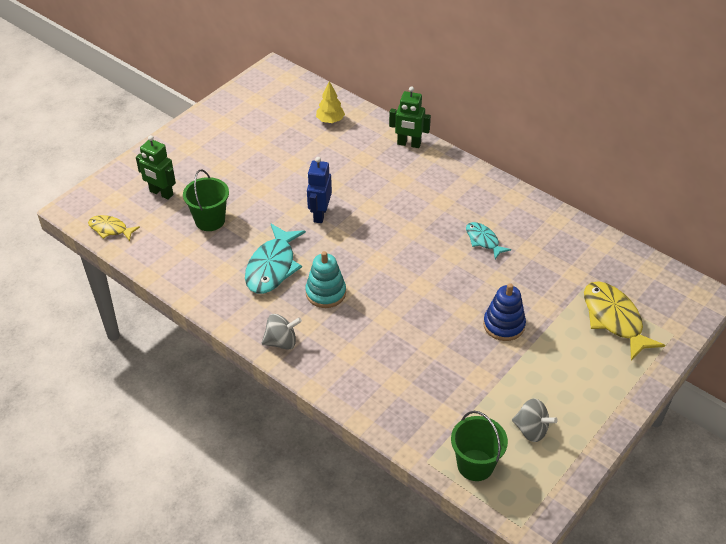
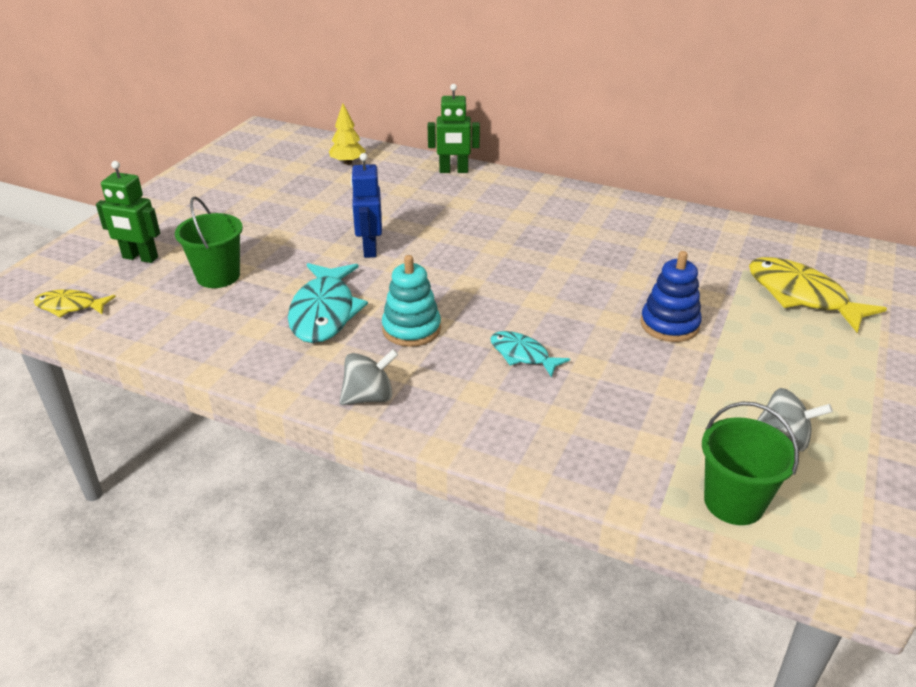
camera: 15 degrees left, 10 degrees down
(483, 240) = (592, 244): turquoise fish -> turquoise fish (522, 355)

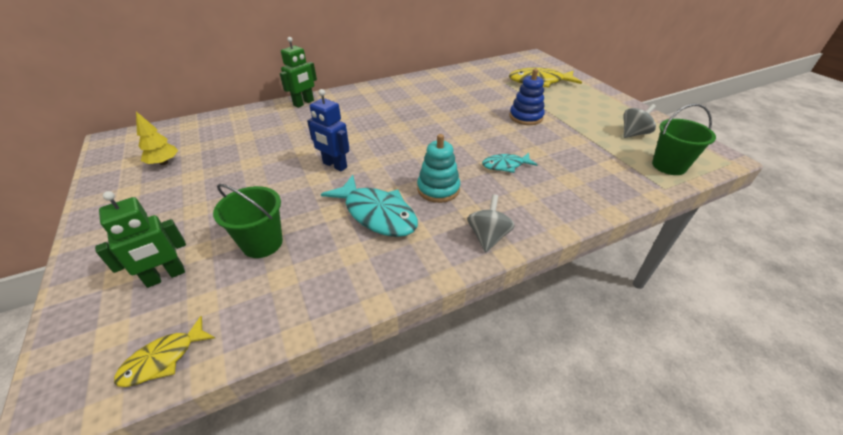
camera: 50 degrees left, 5 degrees up
(347, 162) = (226, 129): yellow tree -> yellow tree (164, 163)

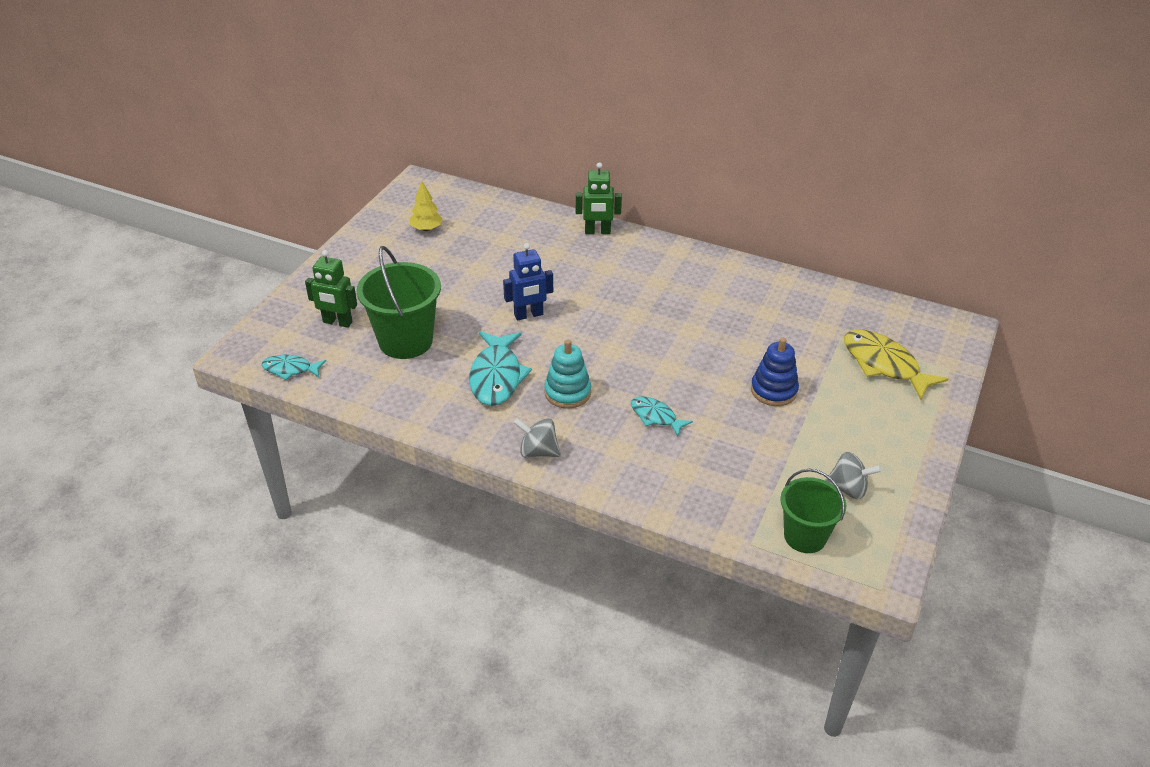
camera: 50 degrees right, 0 degrees up
(163, 359) = (290, 369): yellow fish -> turquoise fish
(262, 243) = (405, 341): green bucket -> green bucket, size x1.53
(334, 165) = (528, 315): blue robot -> blue robot turned 105 degrees counterclockwise
(488, 237) = (538, 451): grey spinning top -> grey spinning top turned 135 degrees counterclockwise

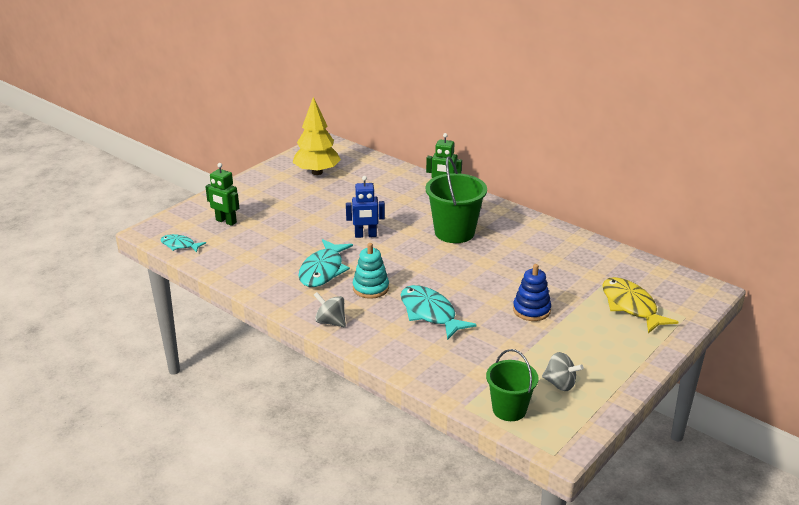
camera: 15 degrees right, 10 degrees down
(405, 341) = (268, 239): green bucket -> green bucket (454, 232)
(426, 229) = (317, 172): yellow tree -> yellow tree, size x1.90
(656, 416) = (430, 313): turquoise fish -> turquoise fish, size x1.76

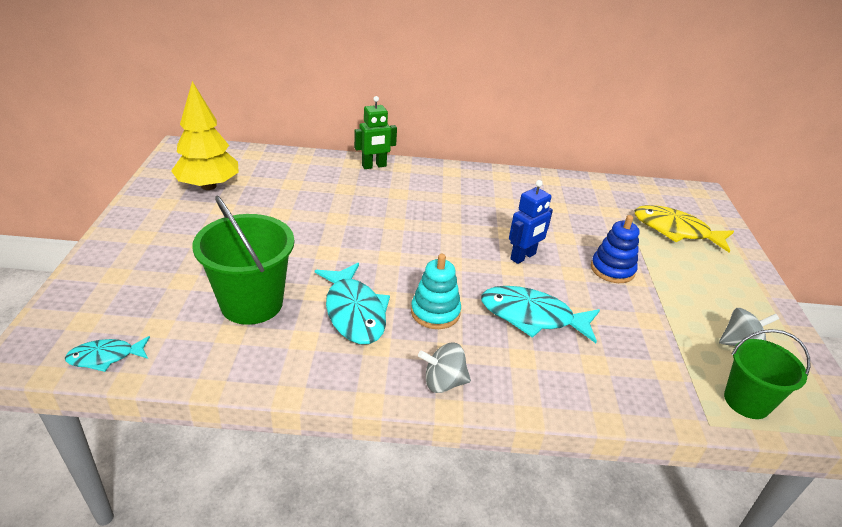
camera: 40 degrees left, 5 degrees up
(226, 221) = (146, 292): green robot -> none
(365, 235) = (353, 246): blue robot -> blue robot (523, 257)
(454, 232) = (440, 210): green bucket -> green bucket (252, 303)

